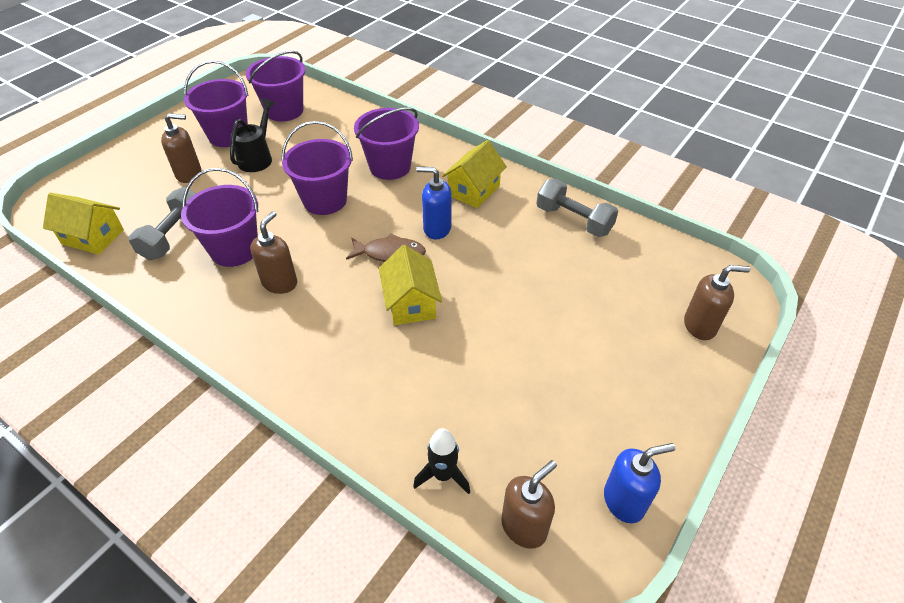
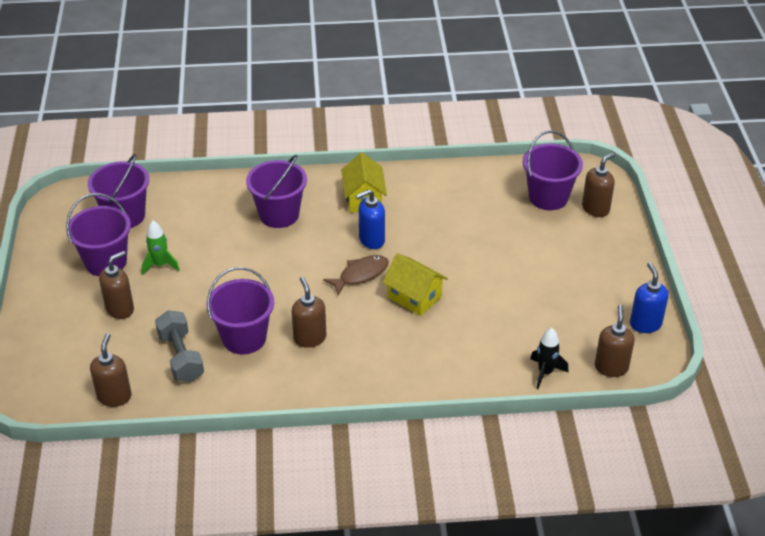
camera: 40 degrees left, 5 degrees down
(93, 237) = (114, 396): yellow house -> brown soap dispenser
(258, 158) = (160, 265): black watering can -> green rocket
(325, 200) = (263, 266): purple bucket -> purple bucket (548, 197)
(573, 220) = (455, 183): grey dumbbell -> none
(624, 501) = (645, 324): blue soap dispenser -> blue soap dispenser turned 45 degrees counterclockwise

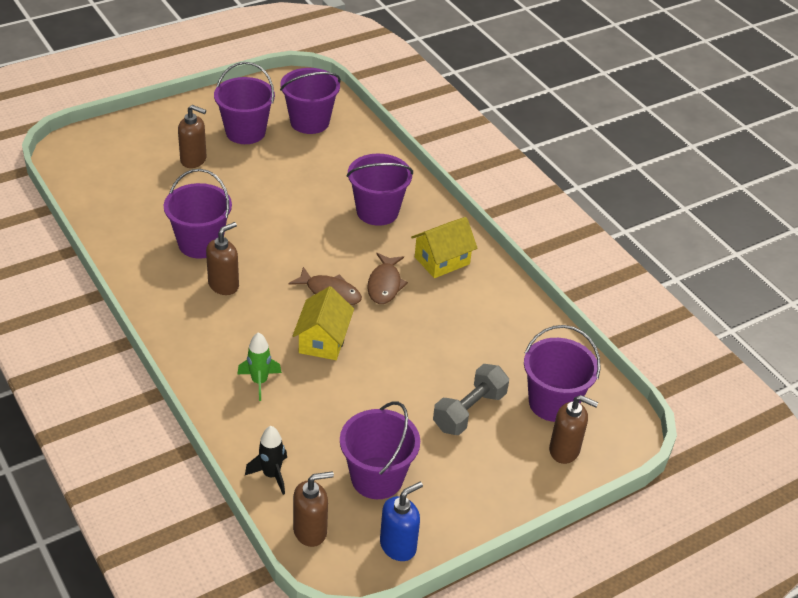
camera: 60 degrees right, 0 degrees up
(114, 396) = (91, 193): brown soap dispenser -> none
(160, 265) = (261, 163): green rocket -> green rocket (259, 382)
(181, 357) = (156, 214): grey dumbbell -> grey dumbbell (469, 411)
(371, 240) = (385, 284): blue soap dispenser -> brown fish
(576, 314) = (377, 478): none -> purple bucket

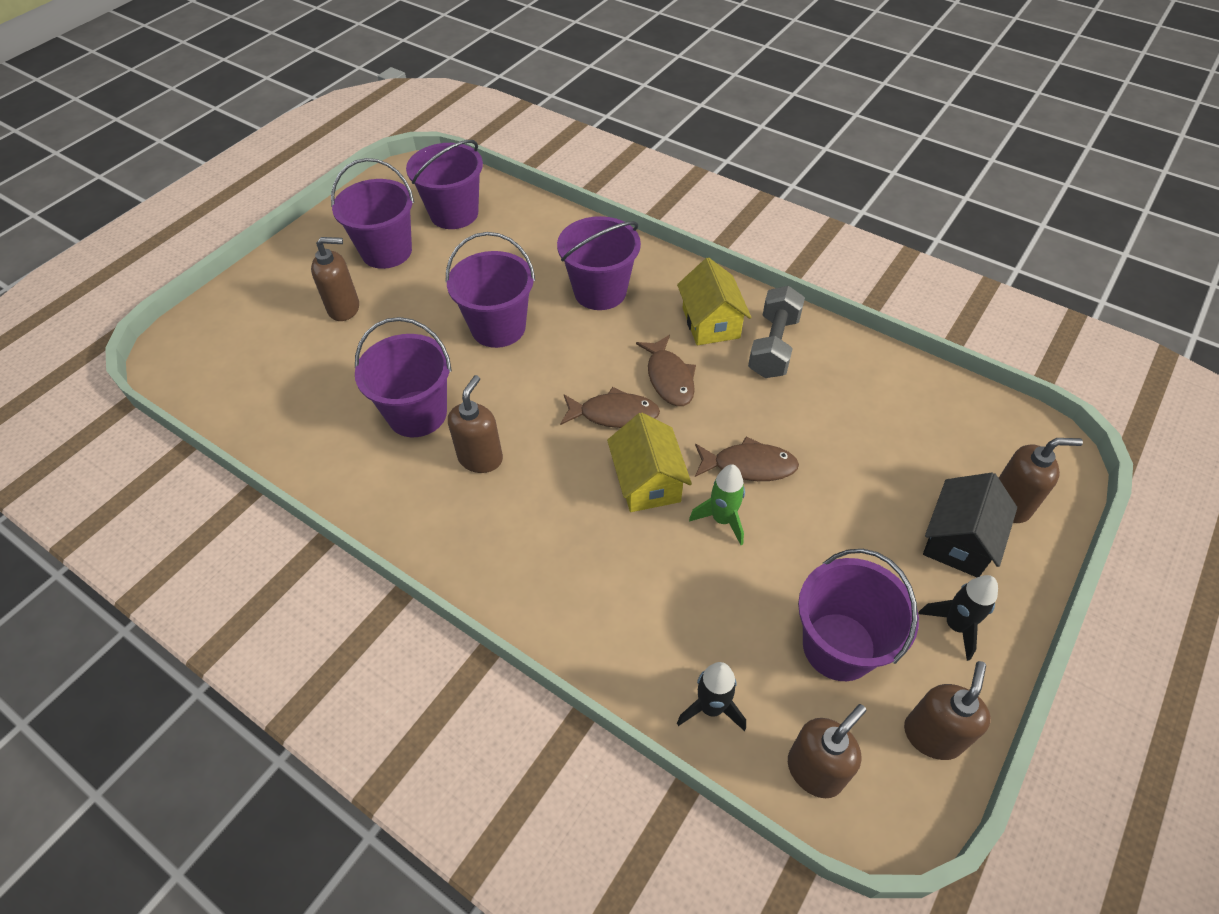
camera: 20 degrees left, 10 degrees up
(259, 382) = (609, 575): green rocket -> green rocket (722, 520)
(398, 546) = (932, 735): blue soap dispenser -> brown soap dispenser
(399, 357) = (749, 465): none -> brown fish
(442, 260) = (711, 323): yellow house -> yellow house turned 45 degrees counterclockwise
(463, 499) = (955, 626): none -> black rocket
(469, 411) = (875, 501): grey dumbbell -> grey dumbbell (773, 346)
(508, 456) = (958, 540): none -> black house
(552, 403) = (952, 448): purple bucket -> purple bucket (498, 327)

